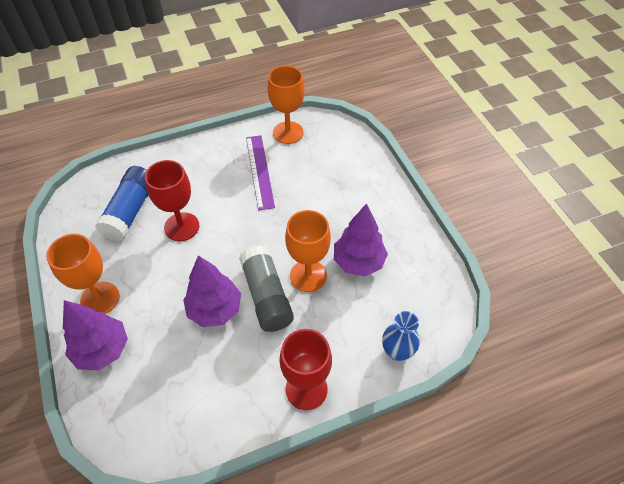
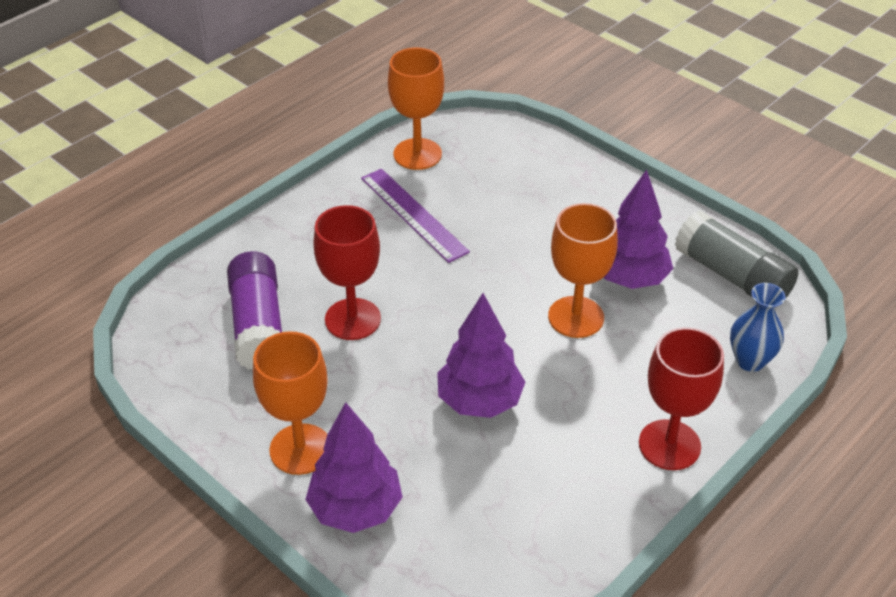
camera: 25 degrees left, 10 degrees down
(130, 211) = (258, 326): blue glue stick -> purple glue stick
(266, 296) = (538, 360): grey glue stick -> grey glue stick (732, 275)

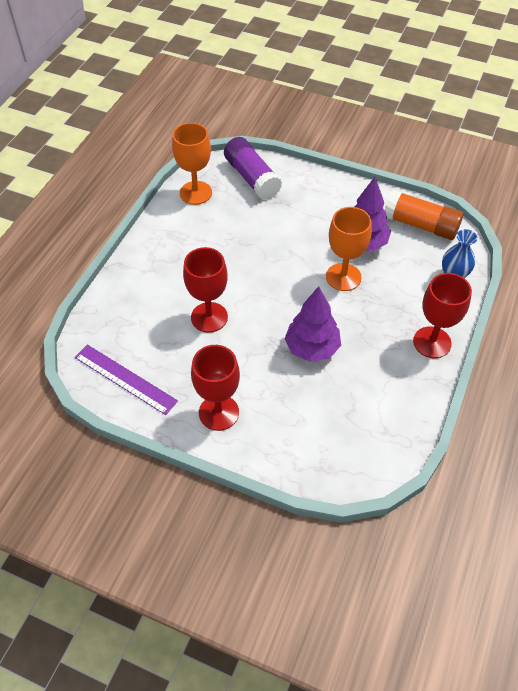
camera: 20 degrees left, 10 degrees up
(258, 326) = (151, 339): purple glue stick -> purple glue stick (252, 178)
(300, 449) = (219, 412): orange goblet -> red goblet
(356, 509) = (271, 440): purple tree -> none
(413, 214) = (213, 235): purple ruler -> purple ruler (125, 379)
(732, 275) = (420, 225): grey glue stick -> orange glue stick

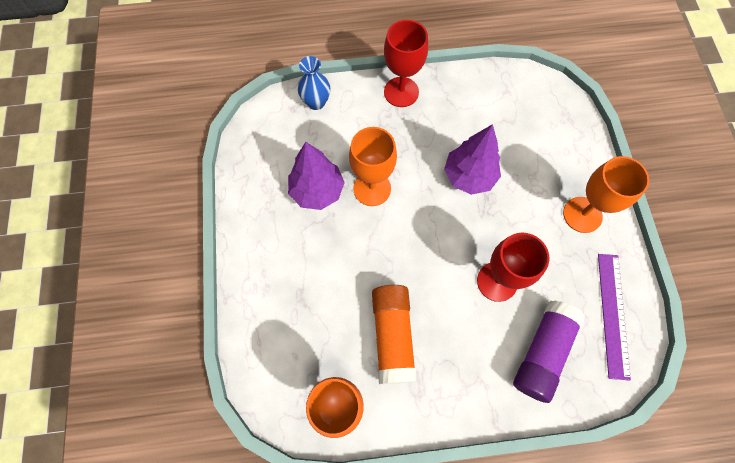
camera: 120 degrees left, 15 degrees up
(219, 412) = (582, 214): red goblet -> orange goblet
(252, 178) = (279, 353): purple glue stick -> purple glue stick (542, 352)
(420, 225) = (263, 152): orange glue stick -> orange glue stick (392, 336)

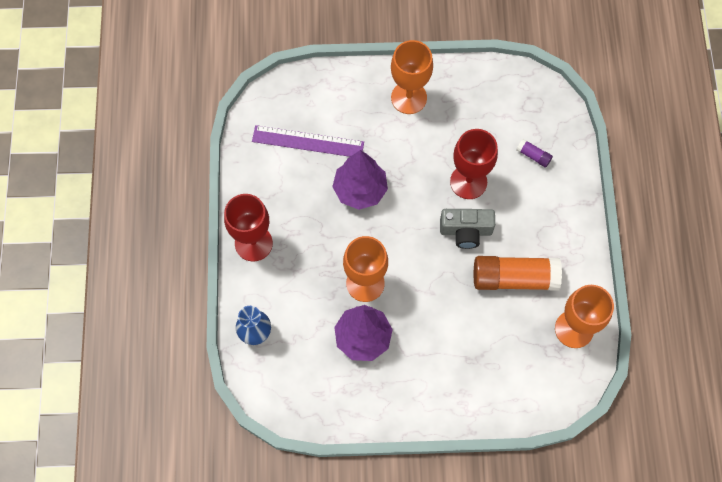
camera: 85 degrees left, 0 degrees up
(439, 282) = (466, 231): none -> grey camera
(542, 352) = (533, 156): purple glue stick -> purple glue stick, size x0.43
(613, 314) = (503, 93): purple ruler -> purple ruler (308, 141)

